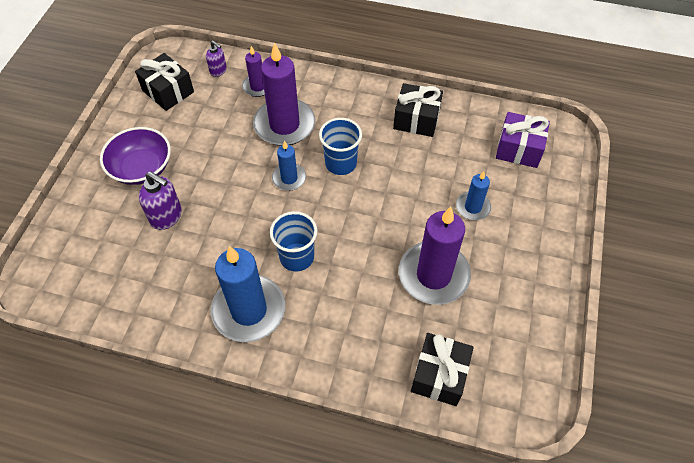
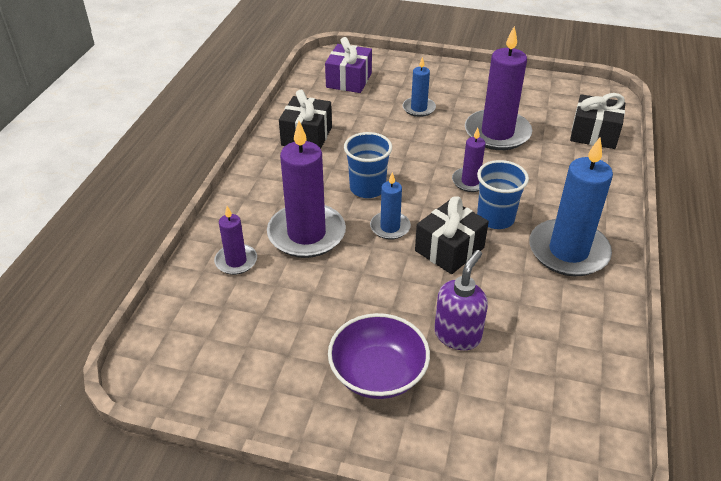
camera: 90 degrees left, 15 degrees down
(168, 91) = (228, 359): black gift -> black gift (449, 249)
(218, 71) = (196, 304): purple soap dispenser -> none
(350, 242) = (470, 181): none -> purple candle

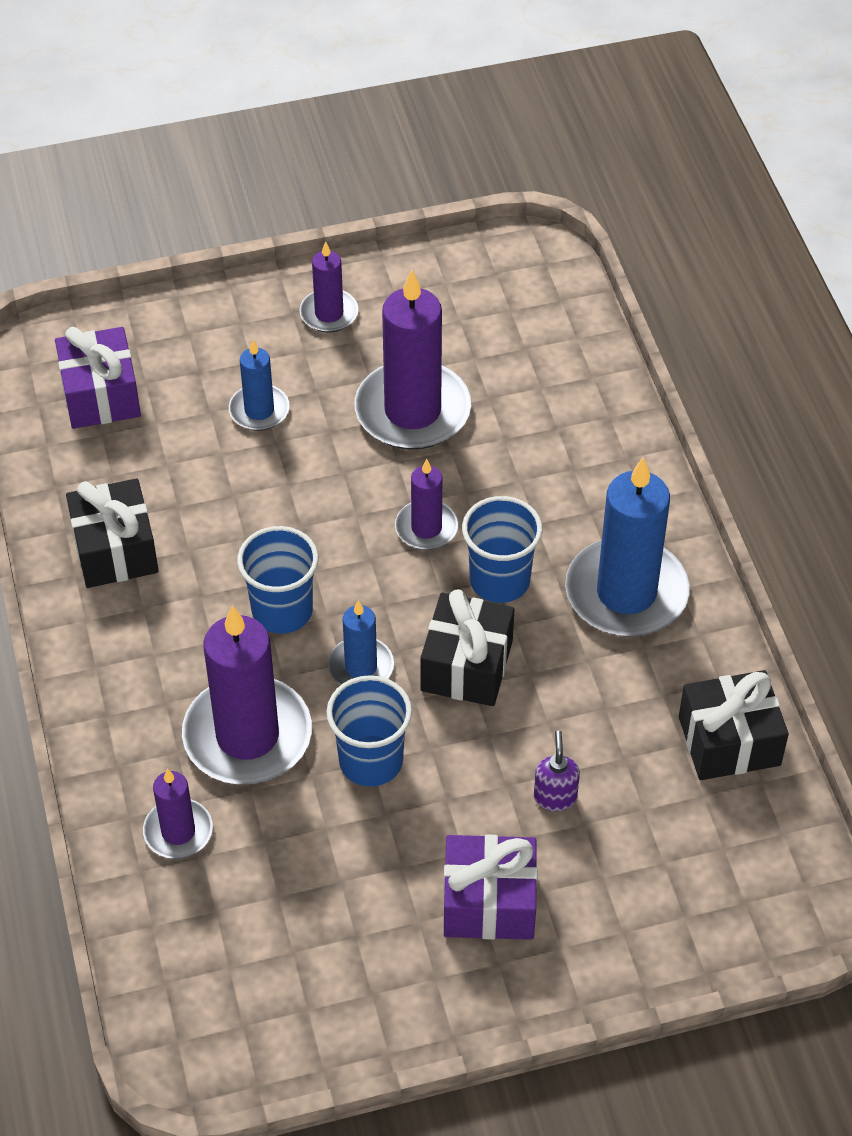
camera: 30 degrees left, 10 degrees up
(362, 272) = (371, 761): none -> blue cup
(378, 373) = (489, 902): purple bowl -> purple gift
(457, 335) = (555, 797): purple soap dispenser -> purple soap dispenser, size x0.61
(481, 85) = (329, 313): none -> purple candle
(594, 134) = (557, 350): black gift -> black gift (729, 741)

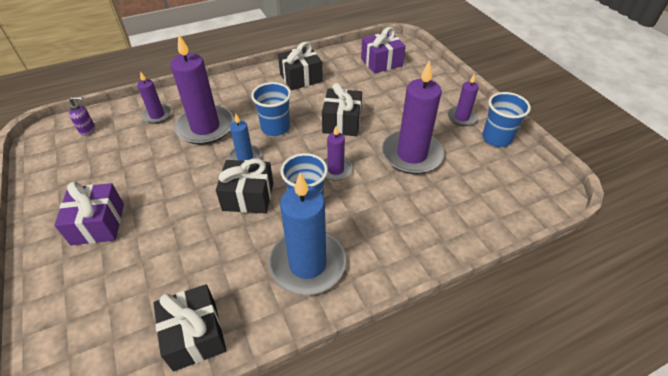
camera: 80 degrees right, 5 degrees down
(259, 410) = (391, 105): blue candle -> none
(294, 499) = (342, 122): none -> black gift
(371, 761) = (189, 168): blue cup -> blue cup (496, 138)
(555, 797) = (161, 245): purple soap dispenser -> purple soap dispenser (87, 129)

